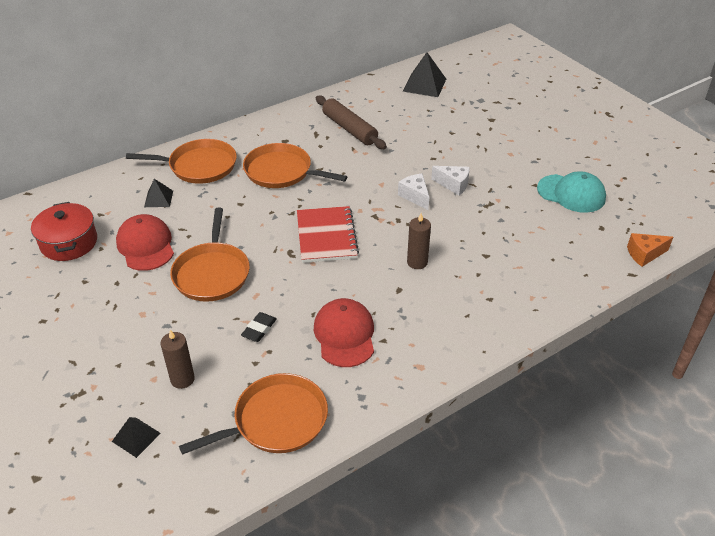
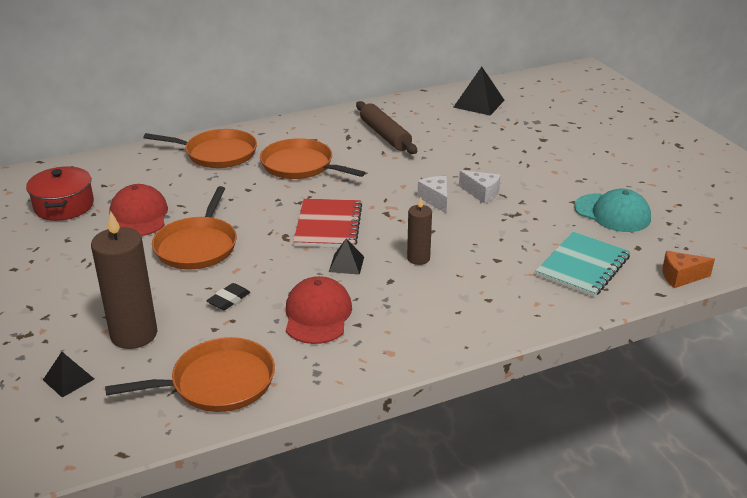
camera: 10 degrees right, 10 degrees down
(158, 199) = (166, 177): black pyramid -> black pyramid (346, 264)
(182, 379) = (134, 334): brown candle -> brown candle, size x1.80
(560, 253) = (582, 266): none -> turquoise notebook

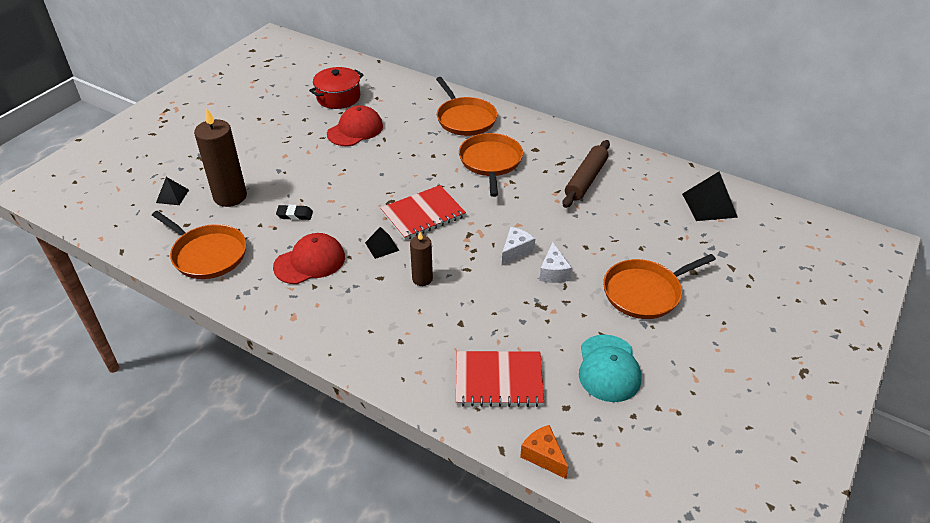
camera: 55 degrees right, 10 degrees up
(197, 246) = (343, 171): orange pan -> orange pan (645, 292)
(582, 266) = (499, 380): turquoise notebook -> red notebook

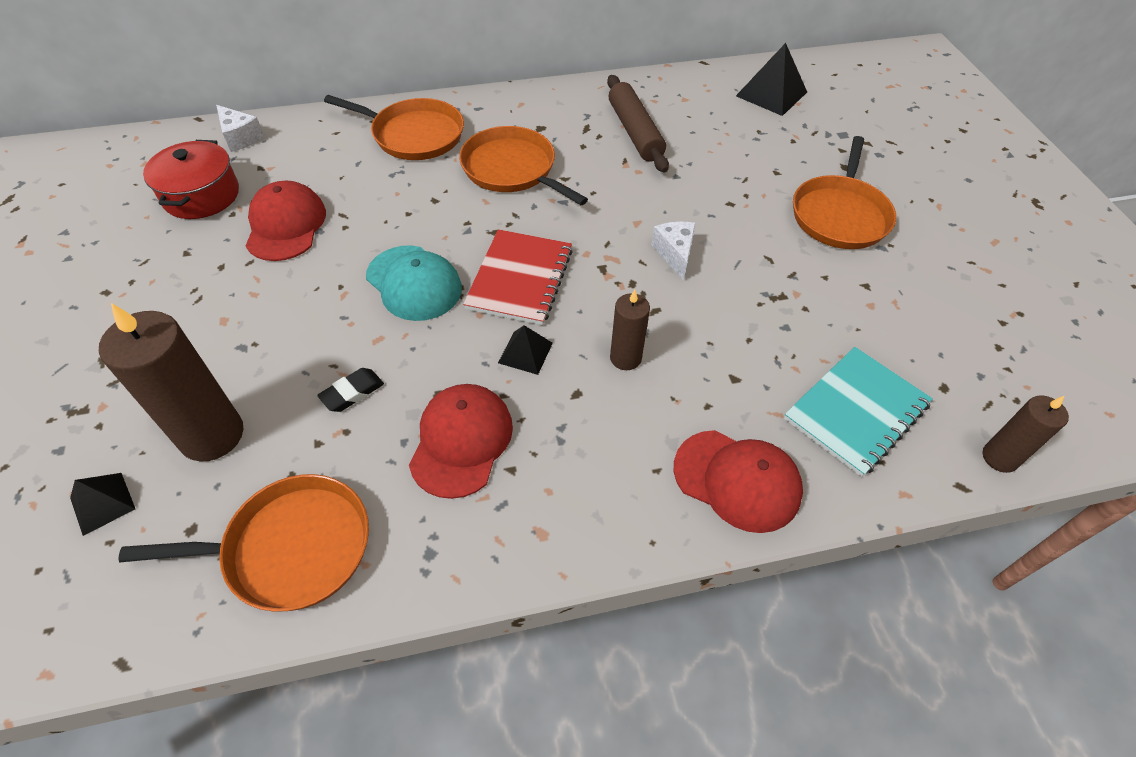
camera: 45 degrees left, 10 degrees up
(398, 361) = (737, 480): none -> red cap
(499, 380) = (855, 411): red notebook -> turquoise notebook
(543, 456) = (999, 457): orange cheese -> brown candle
(553, 272) = (740, 252): white cheese -> white cheese (240, 138)
(608, 368) = (918, 316): turquoise cap -> turquoise cap (414, 283)

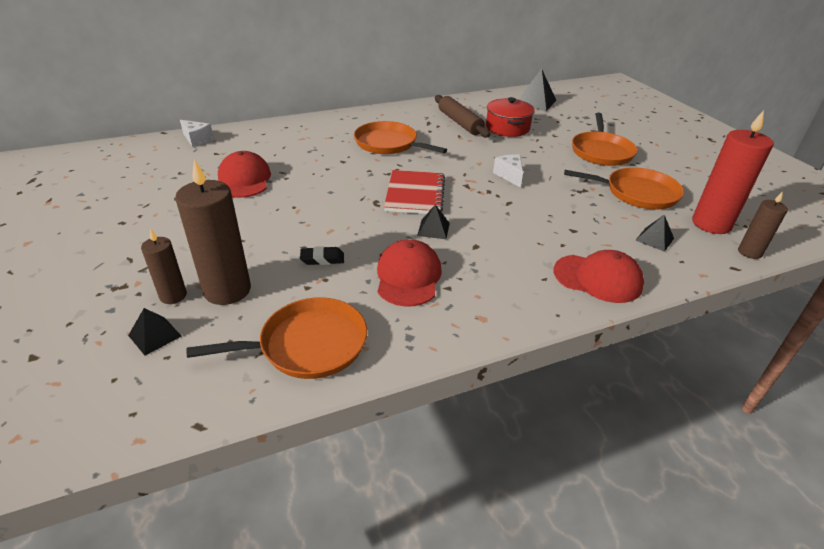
camera: 10 degrees left, 15 degrees down
(201, 195) = (178, 169): red pot -> red pot (507, 128)
(352, 393) = (322, 259): black eraser -> black eraser turned 45 degrees clockwise
(414, 135) = (317, 132): orange pan -> orange pan (637, 193)
(414, 283) = (344, 201): turquoise cap -> none
(625, 358) = (500, 226): brown candle -> brown candle (173, 296)
(855, 411) = (654, 239): turquoise notebook -> black pyramid
(960, 390) = (711, 224): none -> red candle

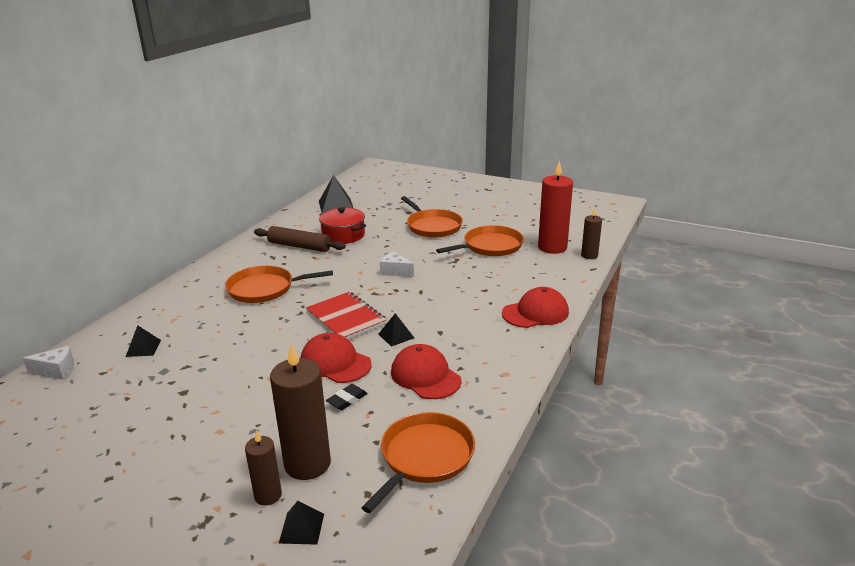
camera: 40 degrees left, 10 degrees down
(244, 180) = (176, 380): red cap -> red cap (335, 363)
(654, 239) = (535, 272): black pyramid -> black pyramid (143, 348)

